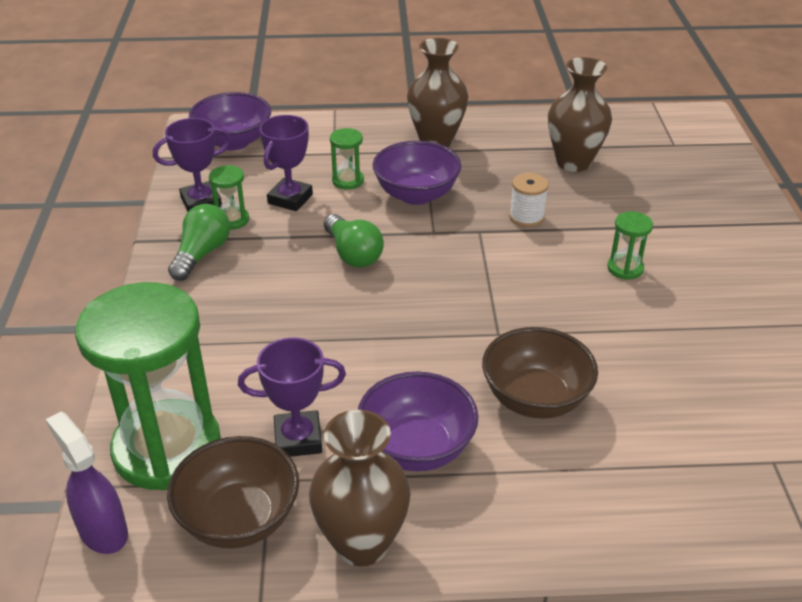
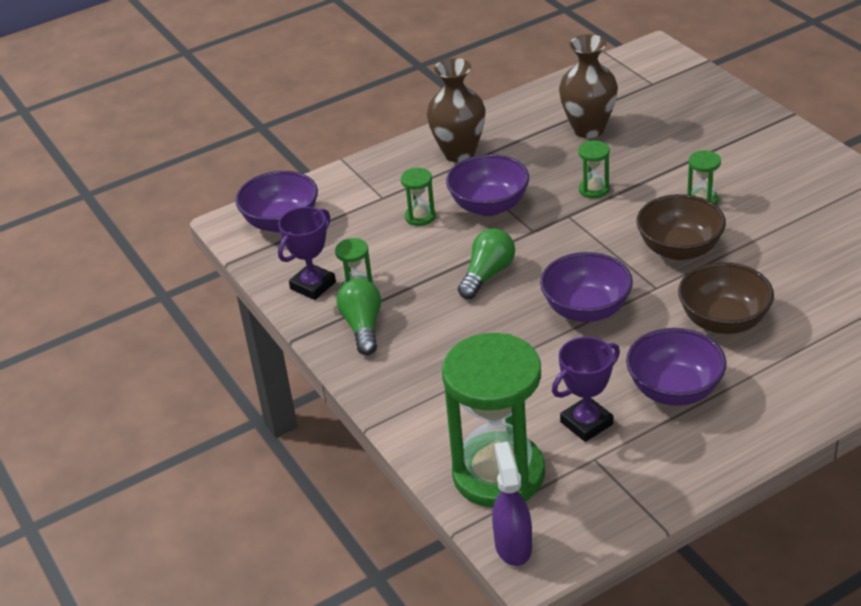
camera: 25 degrees left, 0 degrees up
(103, 531) = (513, 545): purple spray bottle -> purple spray bottle turned 60 degrees clockwise
(239, 518) = (600, 491): brown bowl -> brown bowl (679, 249)
(290, 199) = (387, 251): purple trophy -> none
(353, 254) = (487, 275): green light bulb -> green light bulb turned 90 degrees counterclockwise
(362, 543) = (697, 465): brown vase -> none
(409, 325) = (586, 309): none -> purple bowl
(526, 217) = (594, 189): white spool -> green hourglass

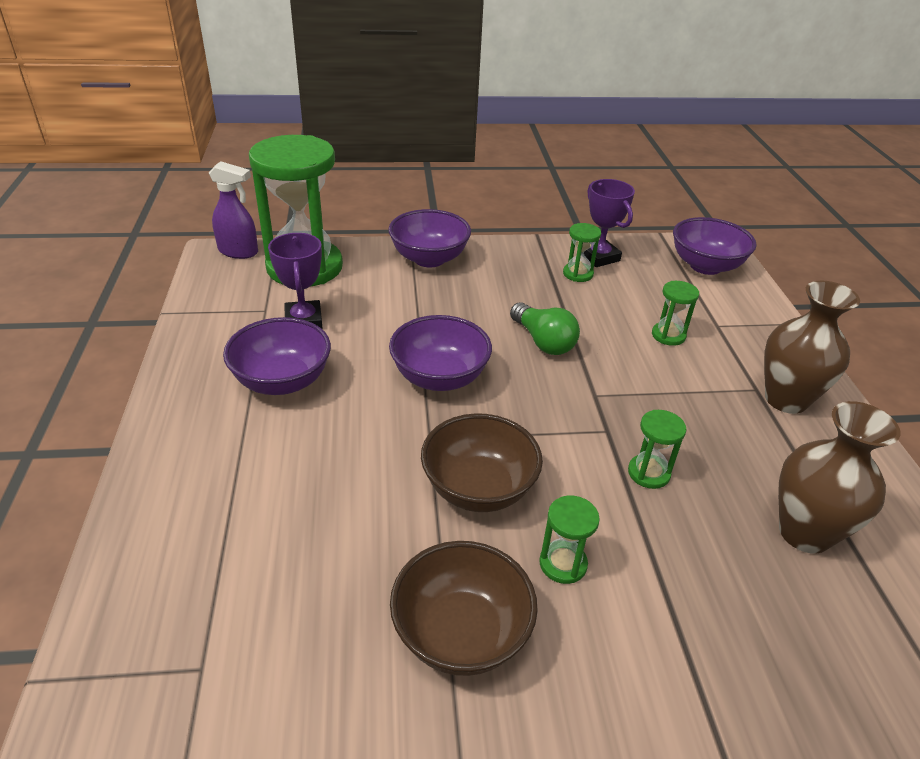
camera: 110 degrees right, 0 degrees up
(363, 327) = (525, 263): green light bulb -> none
(489, 206) = (662, 383): purple bowl -> purple bowl (429, 259)
(723, 321) = (332, 460): brown bowl -> brown bowl (461, 633)

